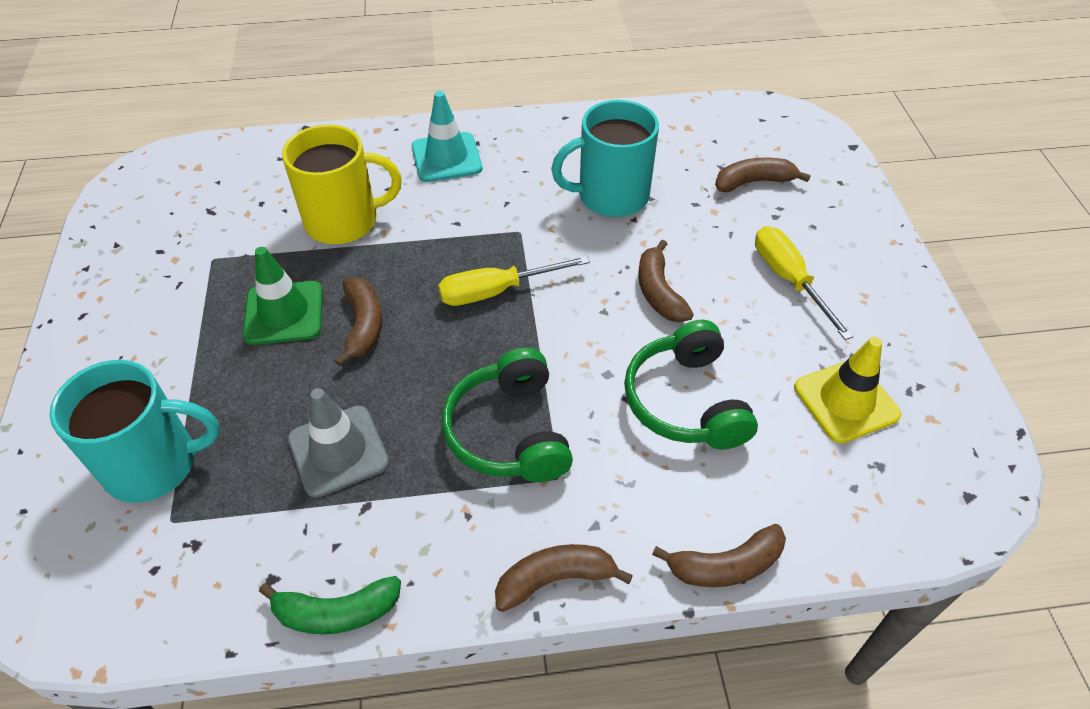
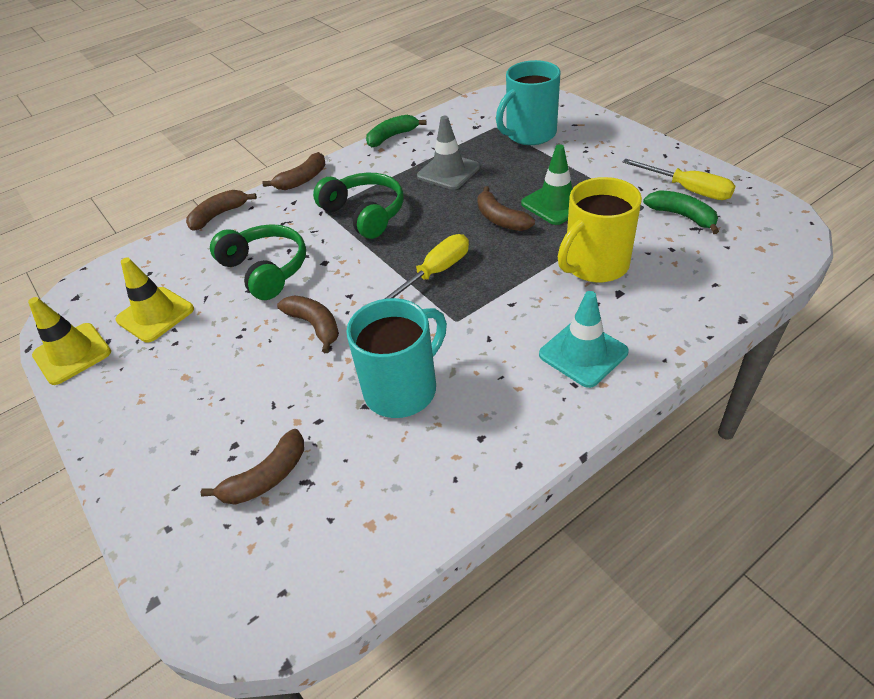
camera: 155 degrees right, 5 degrees down
(200, 228) = (682, 216): none -> green banana
(789, 279) = (209, 384): yellow screwdriver -> yellow screwdriver (688, 190)
(955, 393) = (72, 354): none -> yellow traffic cone

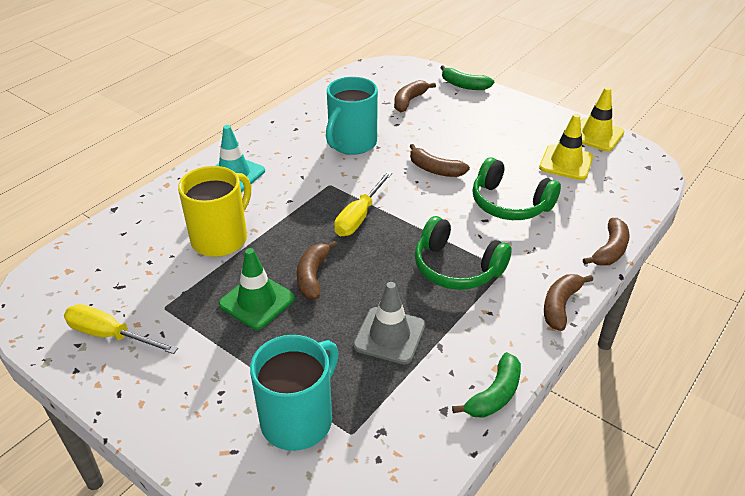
camera: 160 degrees right, 5 degrees down
(500, 219) = (313, 276): brown banana -> brown banana turned 120 degrees counterclockwise
(682, 216) = (128, 298): green banana -> green banana (464, 85)

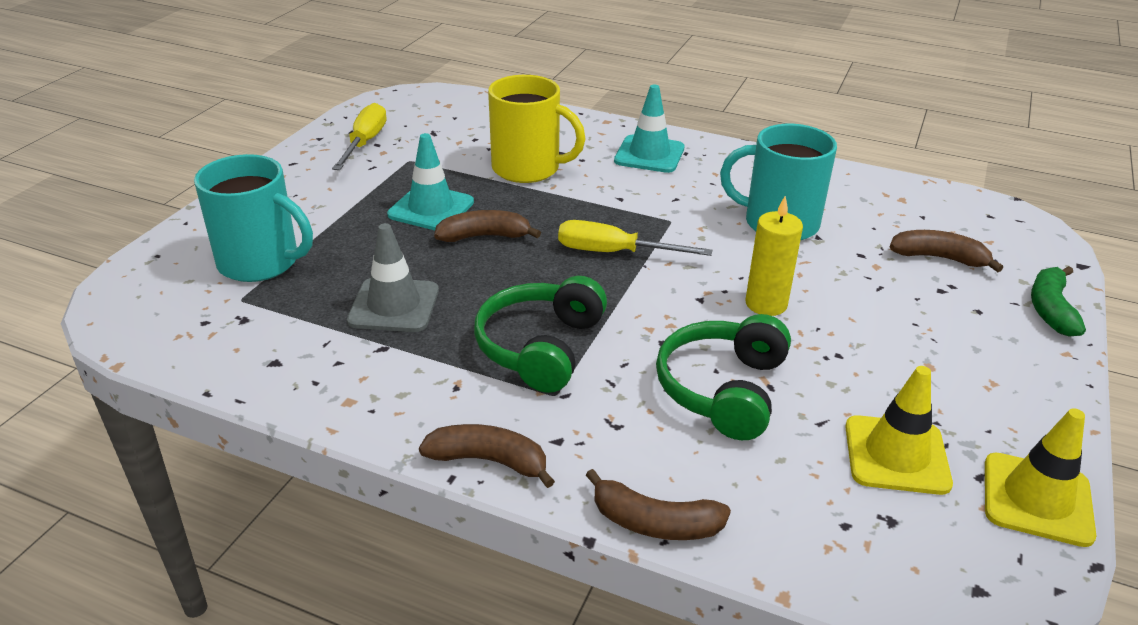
camera: 75 degrees right, 5 degrees down
(257, 301) = (431, 208): green traffic cone -> turquoise traffic cone
(435, 169) = (766, 304): brown banana -> yellow candle
(494, 395) = (301, 403): green banana -> none

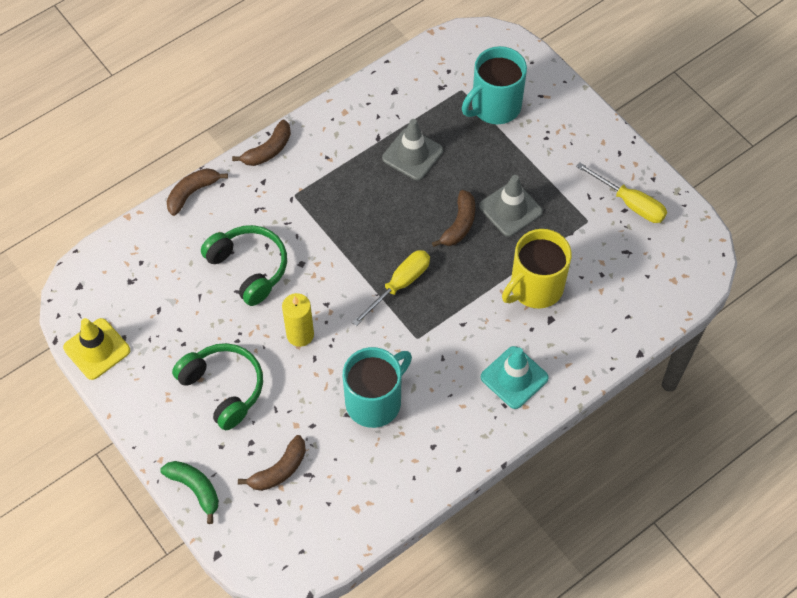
camera: 120 degrees right, 25 degrees up
(431, 208) = (510, 209): turquoise traffic cone -> grey traffic cone
(540, 347) = (334, 205): green headphones -> green headphones (223, 388)
(896, 455) = (159, 312): yellow traffic cone -> none

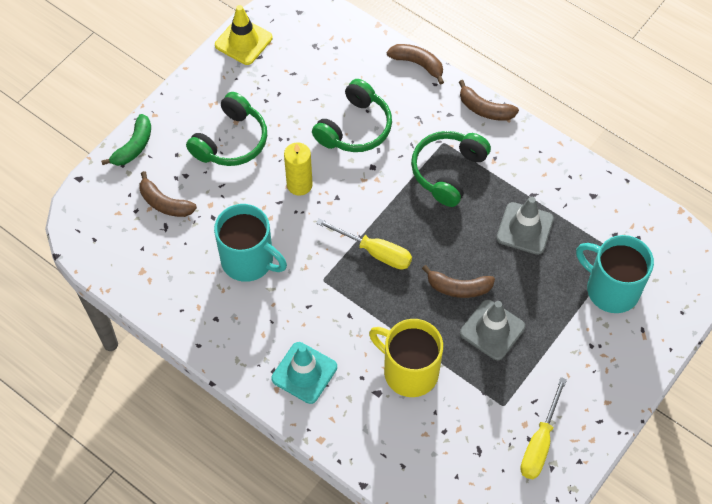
camera: 75 degrees right, 0 degrees up
(329, 200) = (448, 171): none -> green headphones

